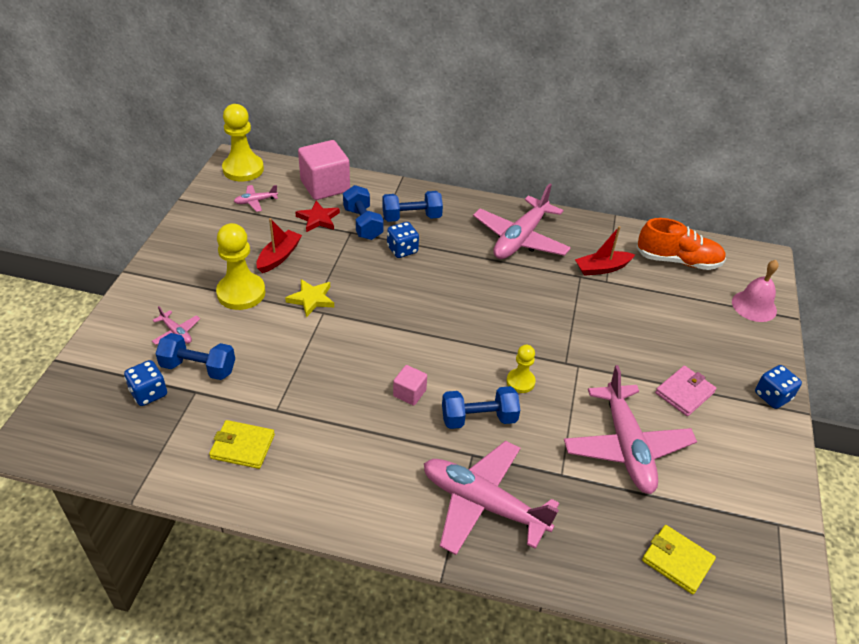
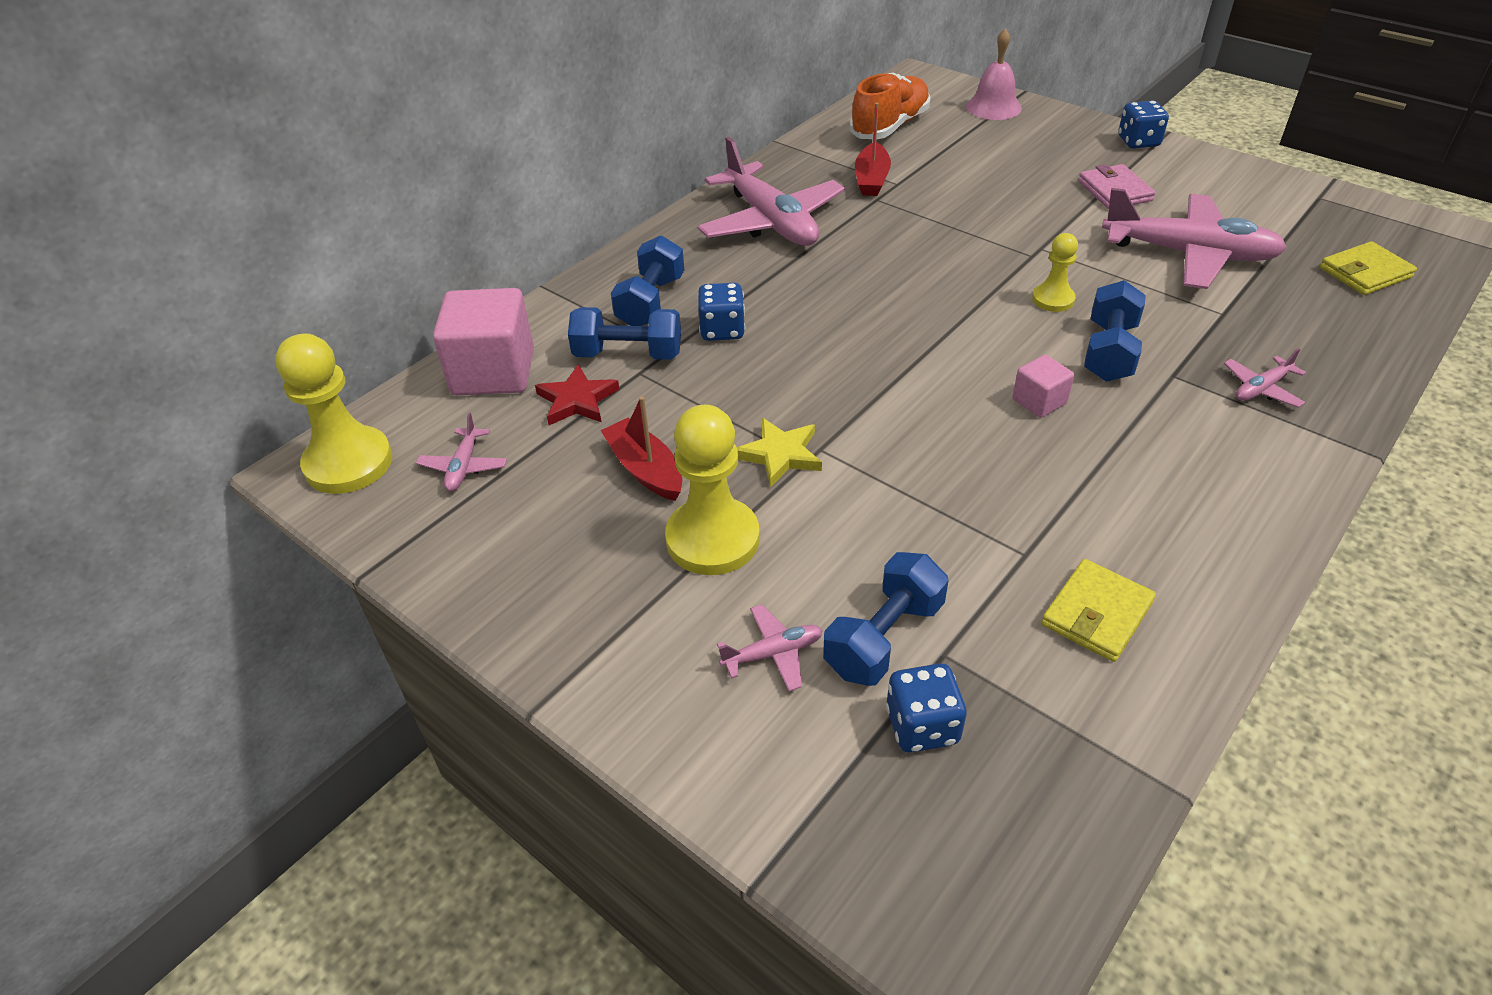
camera: 60 degrees left, 0 degrees up
(483, 504) = (1261, 389): pink plane -> pink plane, size x0.43

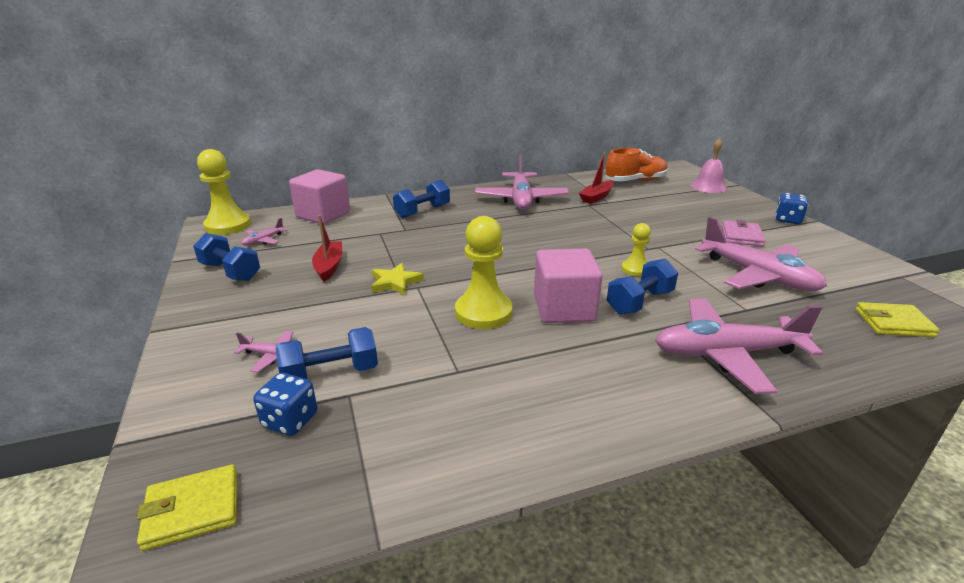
camera: 30 degrees right, 15 degrees down
(577, 400) = (340, 234): red star -> none
(628, 354) = (385, 225): blue dumbbell -> blue dumbbell (230, 272)
(713, 539) = (317, 301): yellow pawn -> yellow pawn (483, 312)
(722, 330) = (439, 230): blue dice -> none
(1039, 401) = (564, 309): pink cube -> pink cube, size x2.00
(1096, 614) = (458, 417): yellow wallet -> yellow wallet (192, 509)
(1261, 389) = (726, 353): pink plane -> pink plane, size x2.31

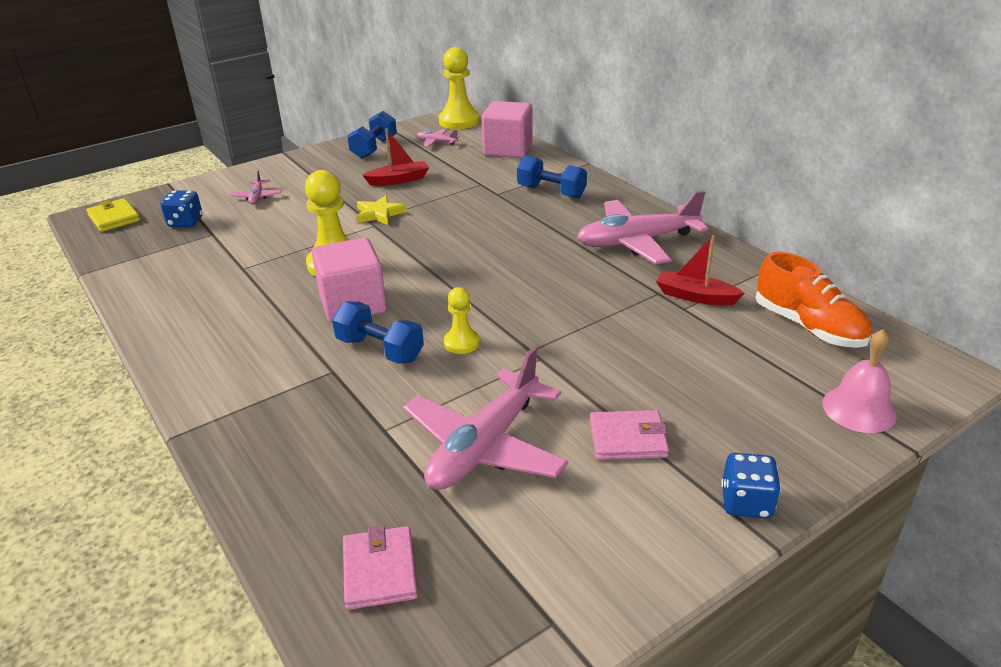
camera: 75 degrees right, 5 degrees up
(331, 373) = (236, 222): blue dumbbell -> none
(726, 353) = (283, 409): pink plane -> none
(893, 323) = (380, 570): yellow wallet -> pink wallet

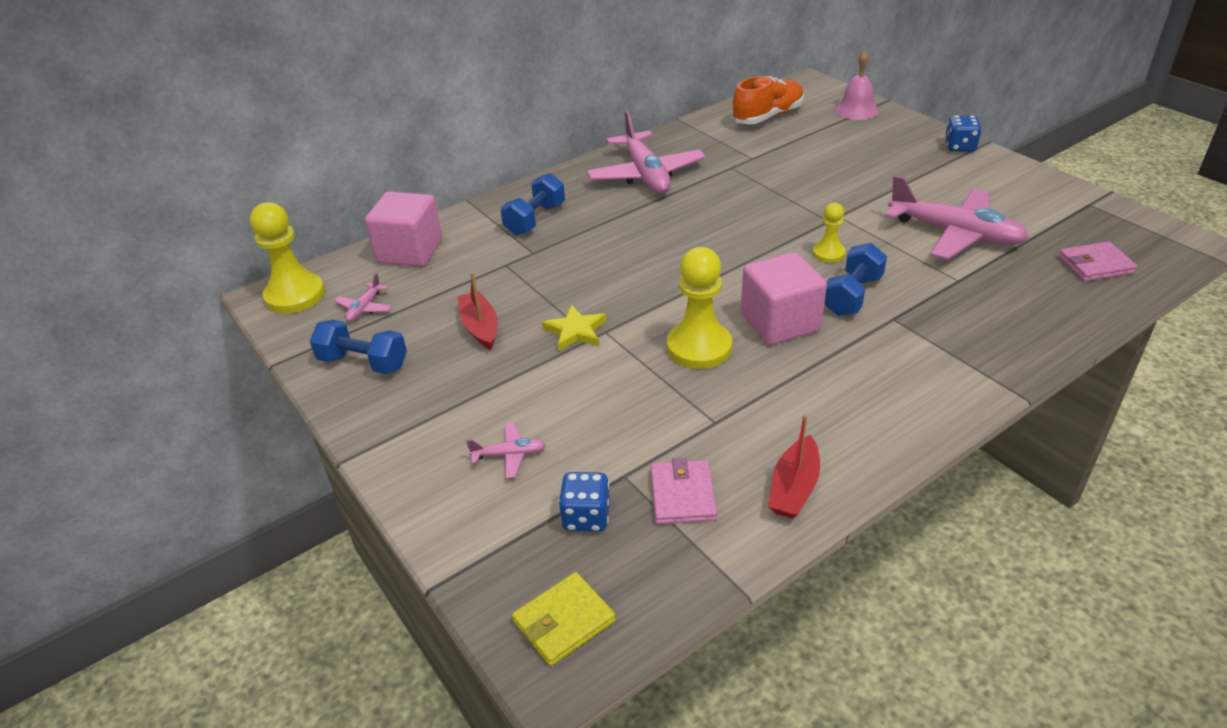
camera: 90 degrees left, 5 degrees up
(628, 439) = (920, 181): pink wallet -> pink wallet (682, 495)
(695, 296) = (734, 153): red boat -> red boat (794, 488)

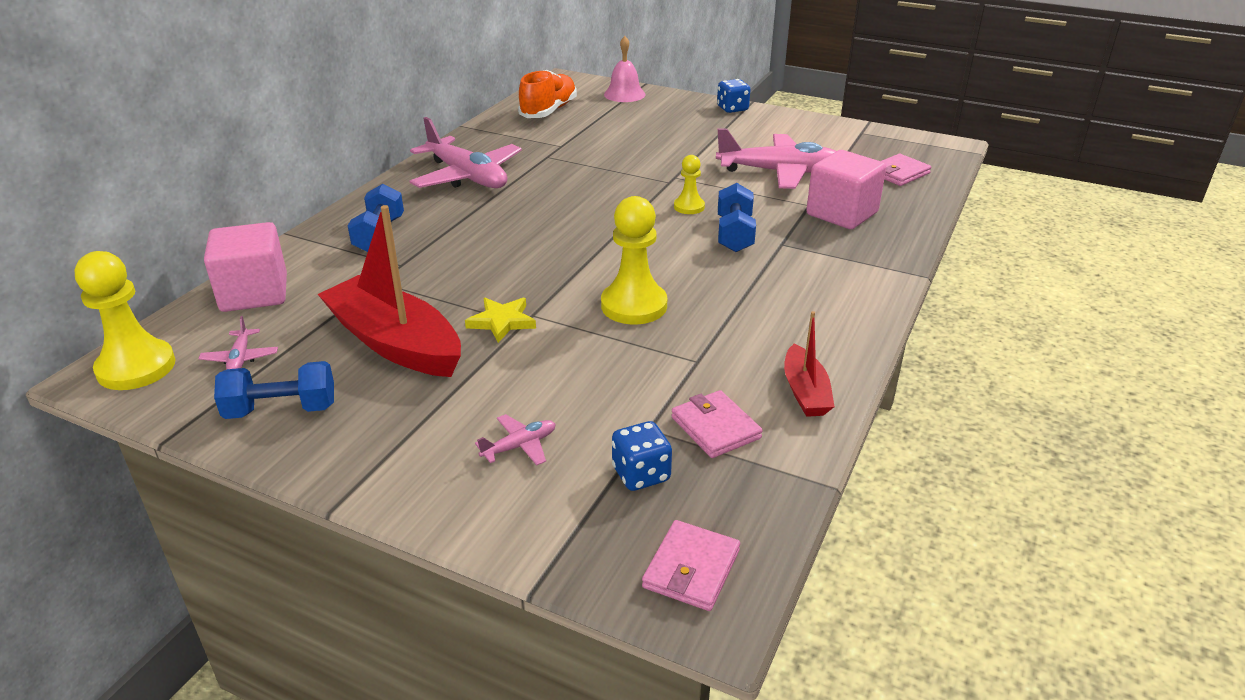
camera: 30 degrees left, 5 degrees down
(480, 327) = (395, 343): red boat -> red boat, size x1.93
(564, 621) = (691, 569): yellow wallet -> pink wallet
(780, 322) = (690, 269): pink cube -> pink cube (842, 214)

